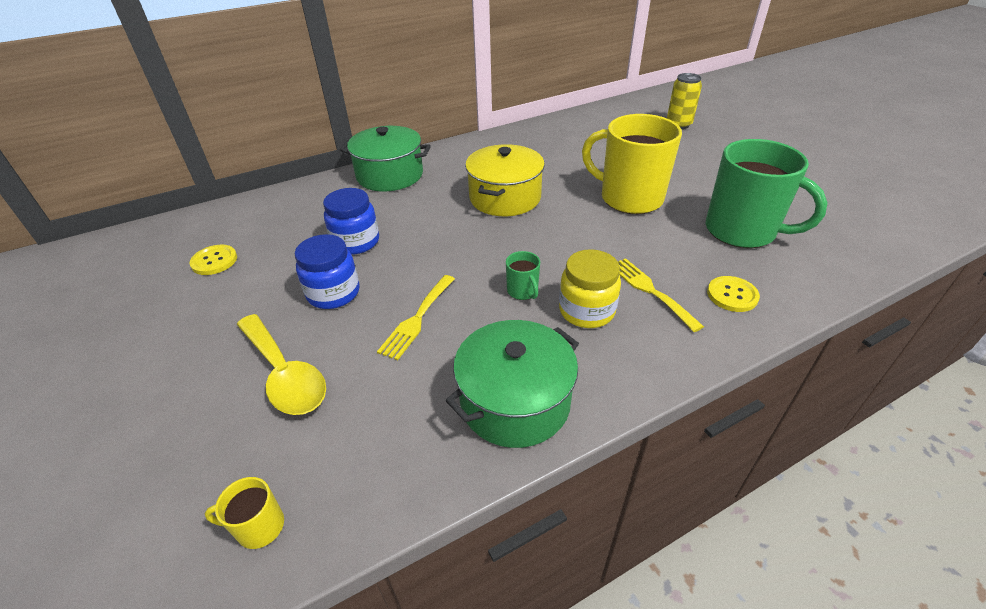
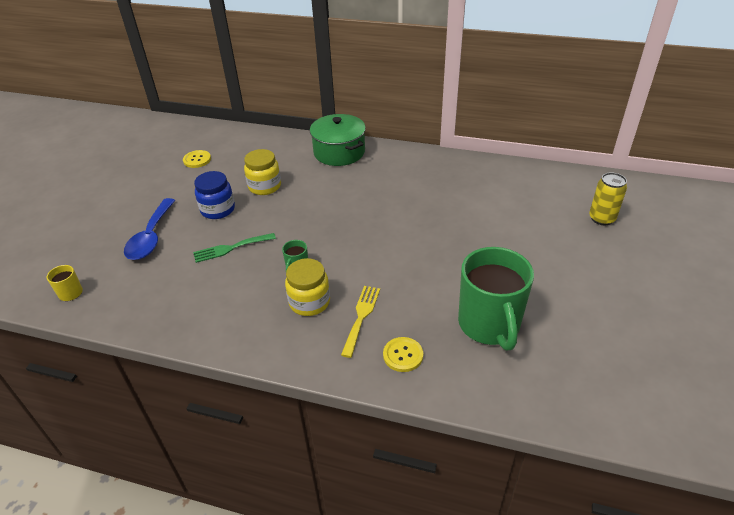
camera: 45 degrees right, 0 degrees up
(284, 374) = (151, 237): yellow spoon -> blue spoon
(356, 242) = (265, 186): blue jar -> yellow jar
(417, 319) = (231, 248): yellow fork -> green fork
(505, 198) = (378, 205): yellow pot -> none
(515, 402) = (209, 319): green pot -> none
(629, 198) = (454, 253): yellow mug -> none

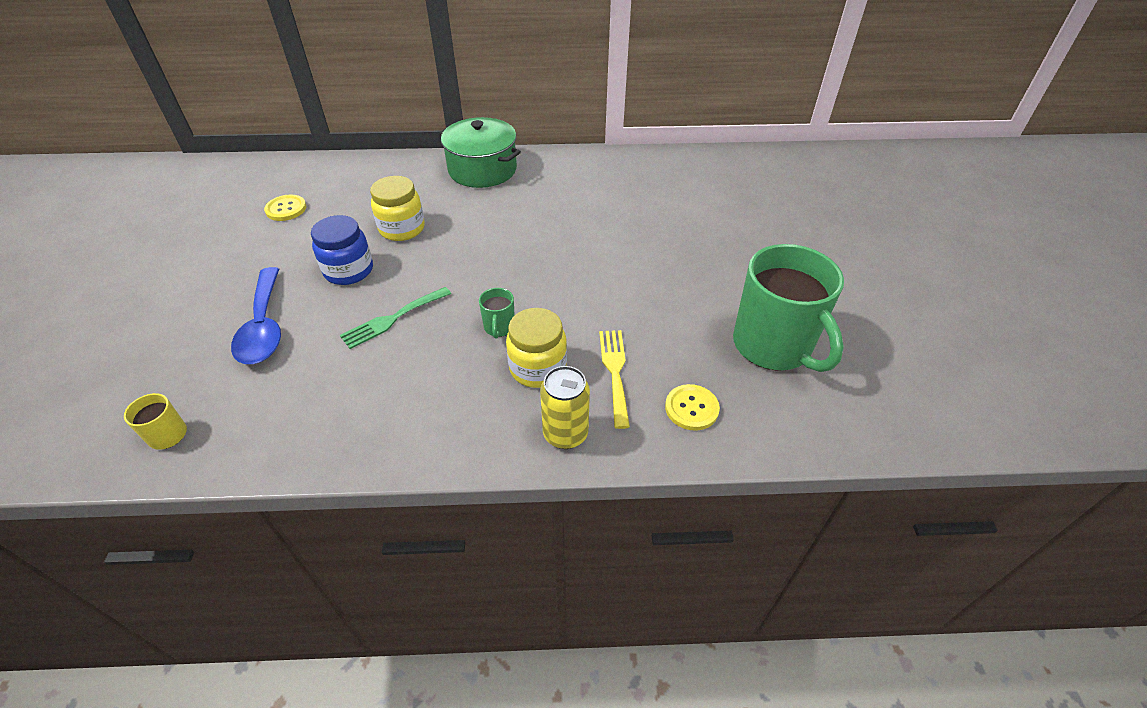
camera: 20 degrees left, 5 degrees up
(602, 218) = (829, 198): yellow can -> yellow can (565, 434)

